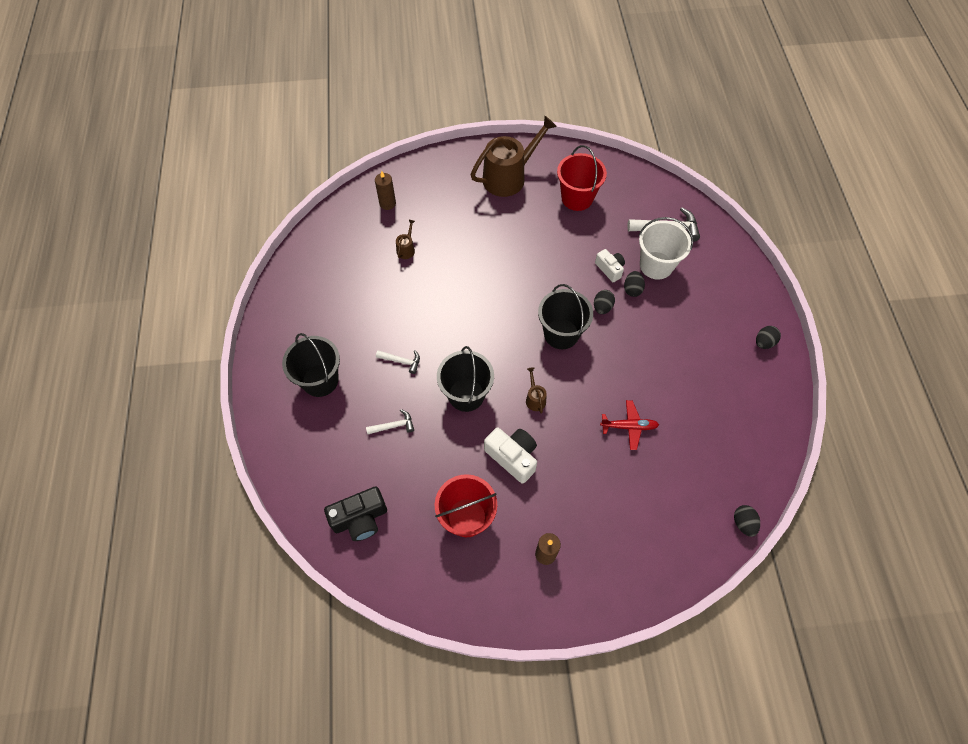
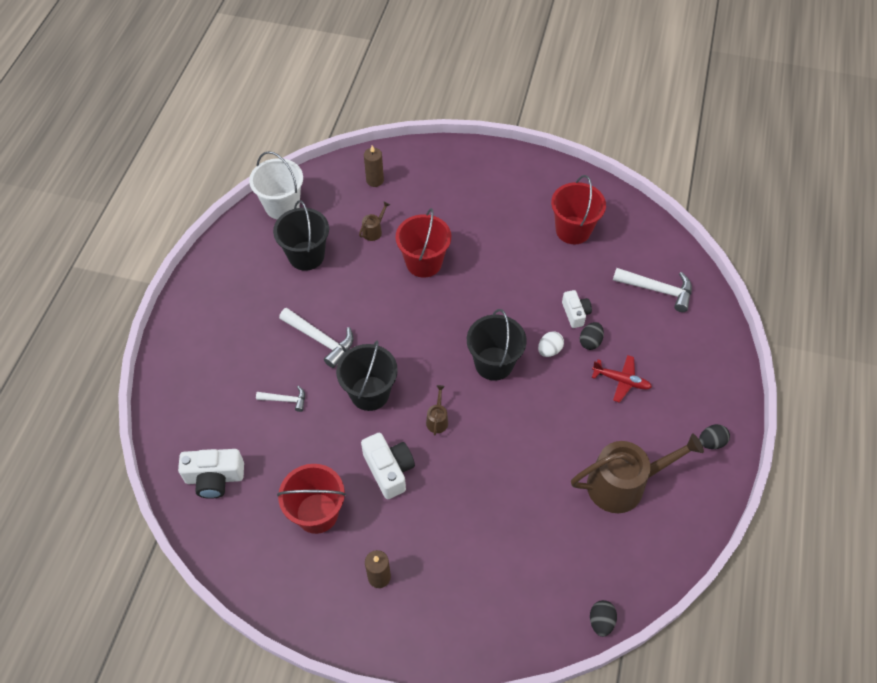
camera: 20 degrees right, 5 degrees down
(320, 380) = (234, 333): black bucket -> black bucket (306, 256)
(360, 519) = (214, 478): black camera -> white camera
(402, 361) = (320, 340): white hammer -> white hammer, size x1.72
(463, 264) = (424, 262): none -> red bucket
(508, 177) = (510, 188): brown watering can -> brown watering can (623, 484)
(602, 307) = (549, 350): black egg -> white egg
(629, 426) = (522, 480): red plane -> red plane (621, 380)
(656, 265) = (627, 324): white bucket -> white bucket (282, 206)

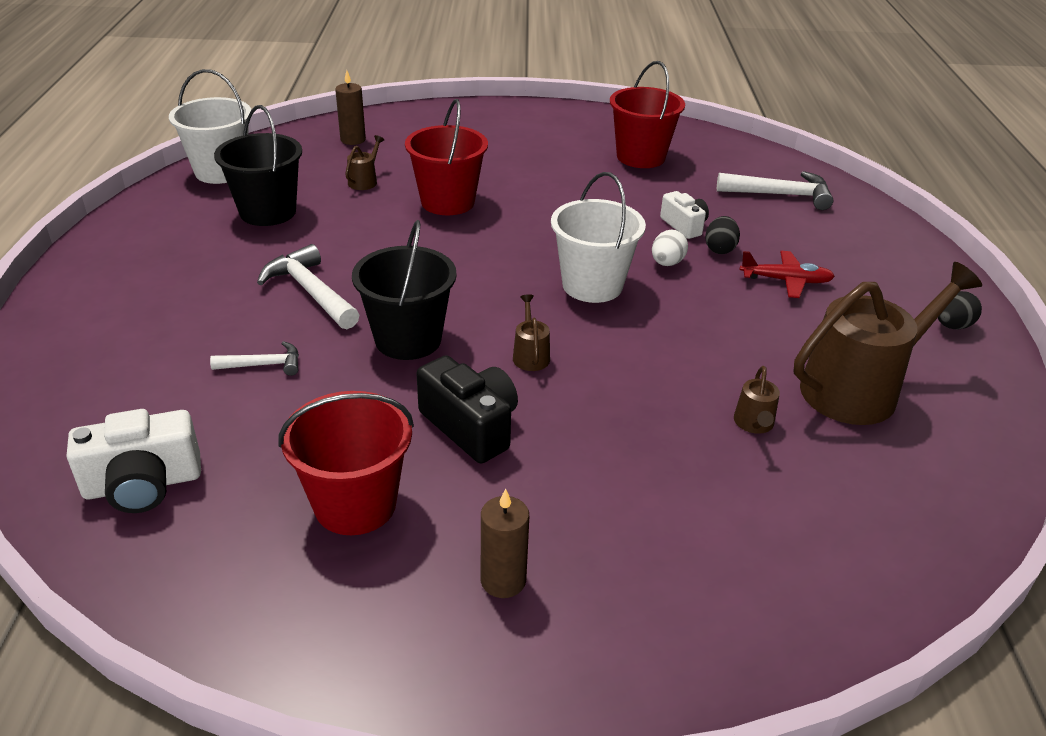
camera: 15 degrees left, 20 degrees down
(320, 340) = (310, 291): white hammer -> white hammer turned 150 degrees counterclockwise
(389, 470) = (471, 426): white camera -> black camera
(494, 363) = (592, 285): black bucket -> white bucket
(548, 499) = (754, 424): none -> brown watering can
(601, 621) = (936, 574): black egg -> none

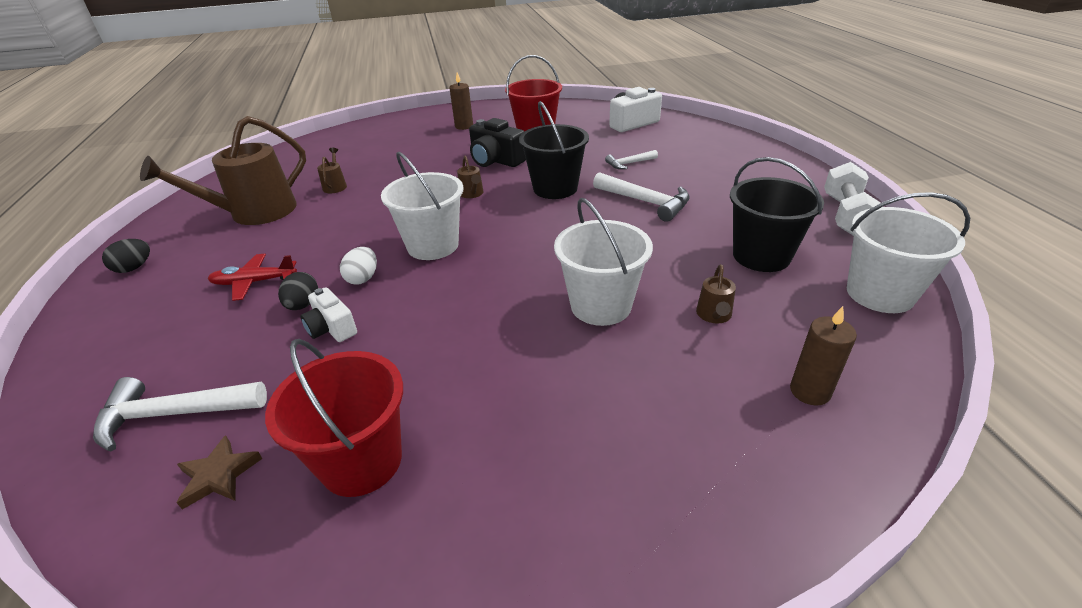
camera: 170 degrees right, 0 degrees up
(123, 231) = (846, 215): none -> white dumbbell
(447, 202) = (601, 305): red bucket -> white bucket
(727, 165) = (219, 475): none -> brown star

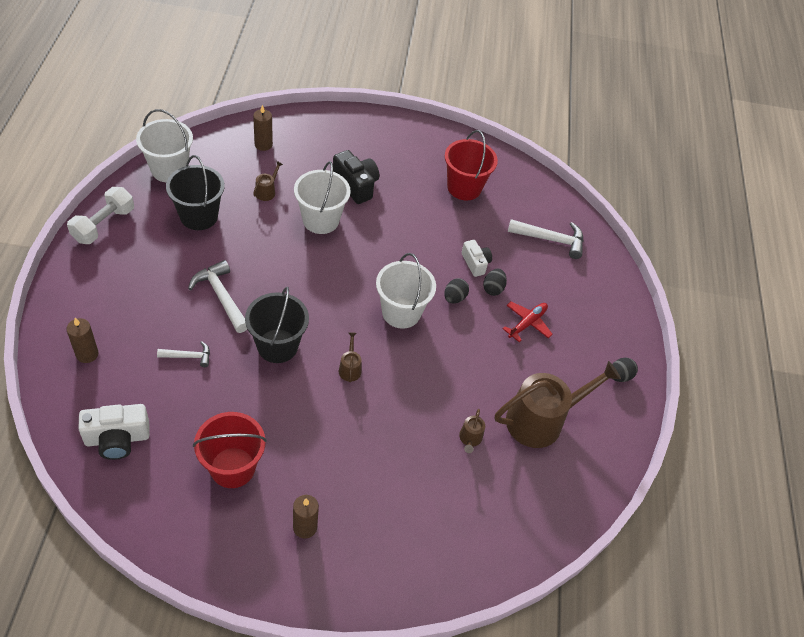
camera: 170 degrees left, 15 degrees up
(219, 475) = (523, 203): brown star -> none
(254, 282) = (527, 323): red plane -> red plane turned 60 degrees counterclockwise
(363, 278) = (454, 298): white egg -> black egg
(496, 160) = (305, 420): black camera -> black camera (356, 185)
(711, 145) = (87, 354): none -> brown candle

